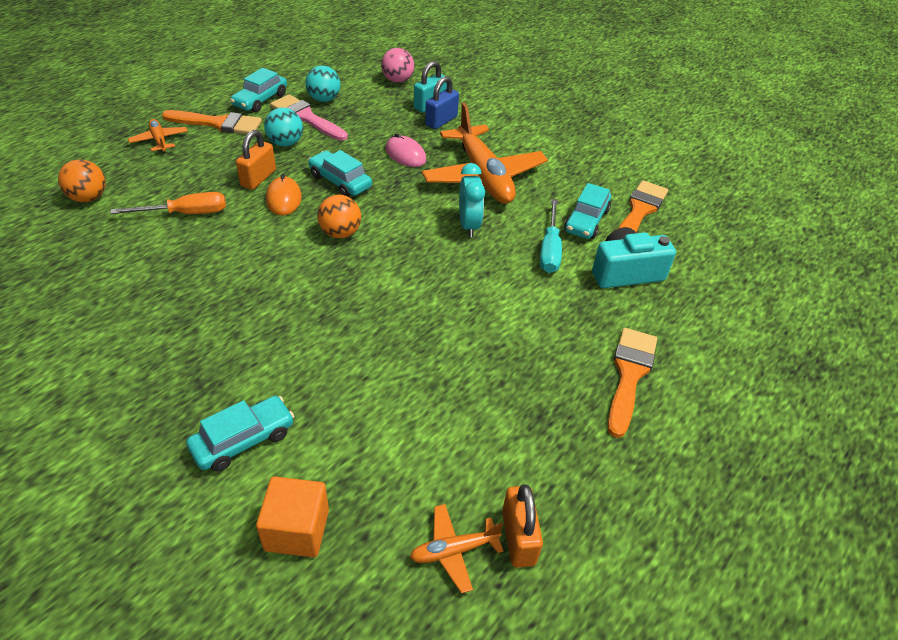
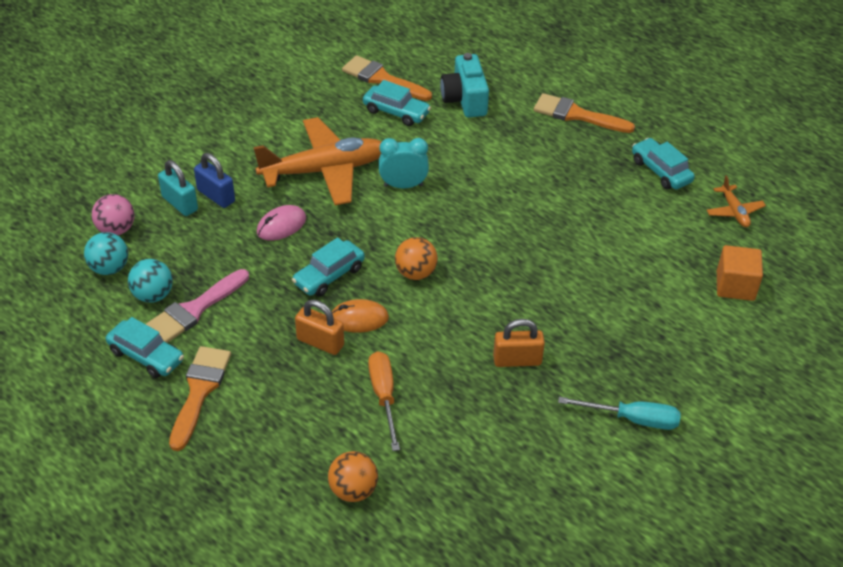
camera: 85 degrees left, 0 degrees up
(159, 140) = (234, 444): orange plane -> none
(243, 440) = (667, 320): turquoise car -> turquoise car (661, 171)
(285, 143) = (250, 324): turquoise ball -> turquoise ball (109, 268)
(518, 537) = (719, 182): orange padlock -> orange padlock (517, 360)
(549, 249) = (437, 138): turquoise screwdriver -> turquoise screwdriver (633, 419)

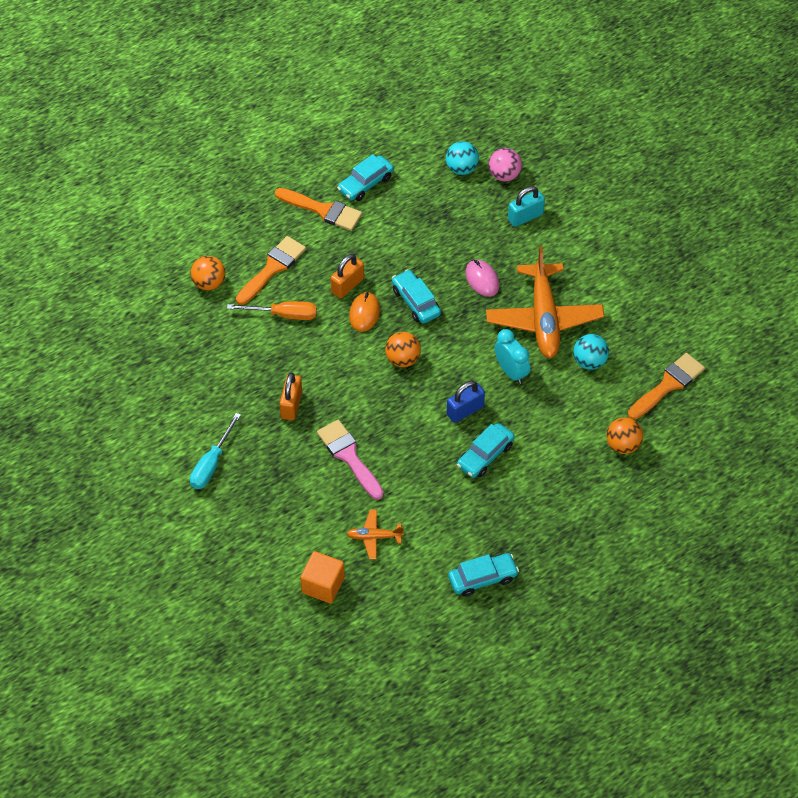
camera: 105 degrees right, 10 degrees up
(153, 295) = (425, 192): turquoise ball -> turquoise ball (589, 361)
(194, 309) = (403, 215): pink brush -> pink brush (349, 456)
(216, 196) = (529, 241): blue padlock -> blue padlock (465, 410)
(396, 112) = (615, 386): turquoise car -> turquoise car (485, 455)
(403, 185) = (511, 372): turquoise clock -> turquoise clock turned 45 degrees counterclockwise
(465, 100) = (623, 445): turquoise camera -> orange ball
(577, 115) = (580, 533): orange brush -> orange brush (272, 268)
(734, 211) = (413, 620): orange plane -> orange plane (374, 537)

